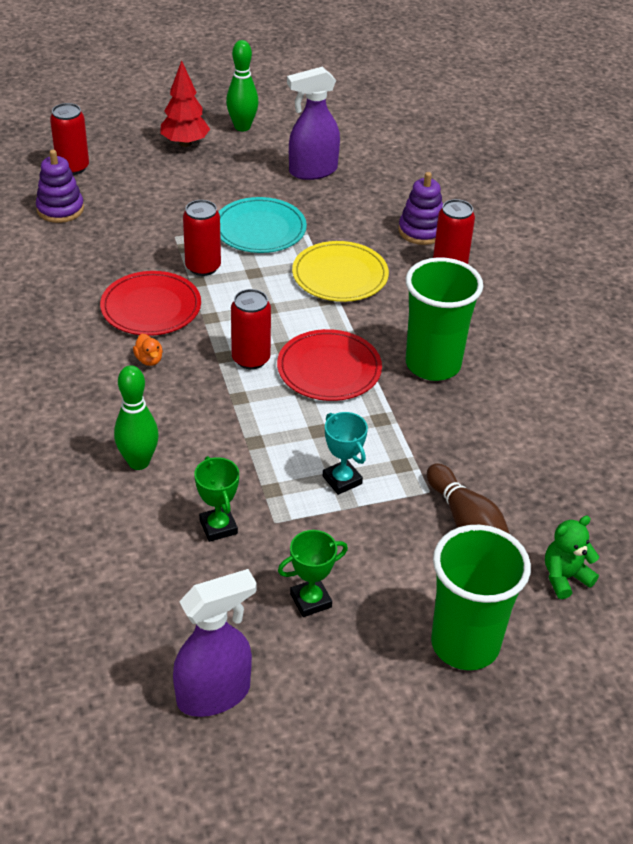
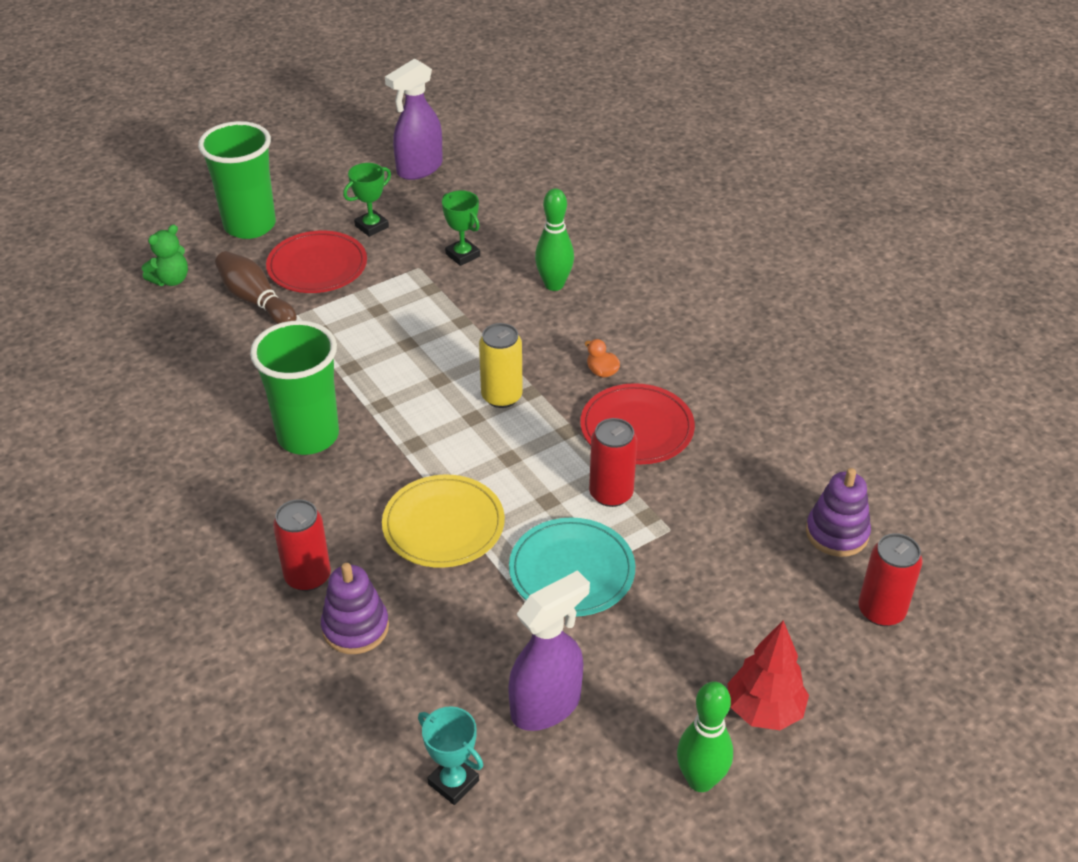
camera: 165 degrees right, 0 degrees up
(251, 359) = (501, 396): red can -> yellow can
(329, 369) = (417, 405): red plate -> red plate (317, 266)
(342, 480) = (372, 309): turquoise trophy -> turquoise trophy (453, 782)

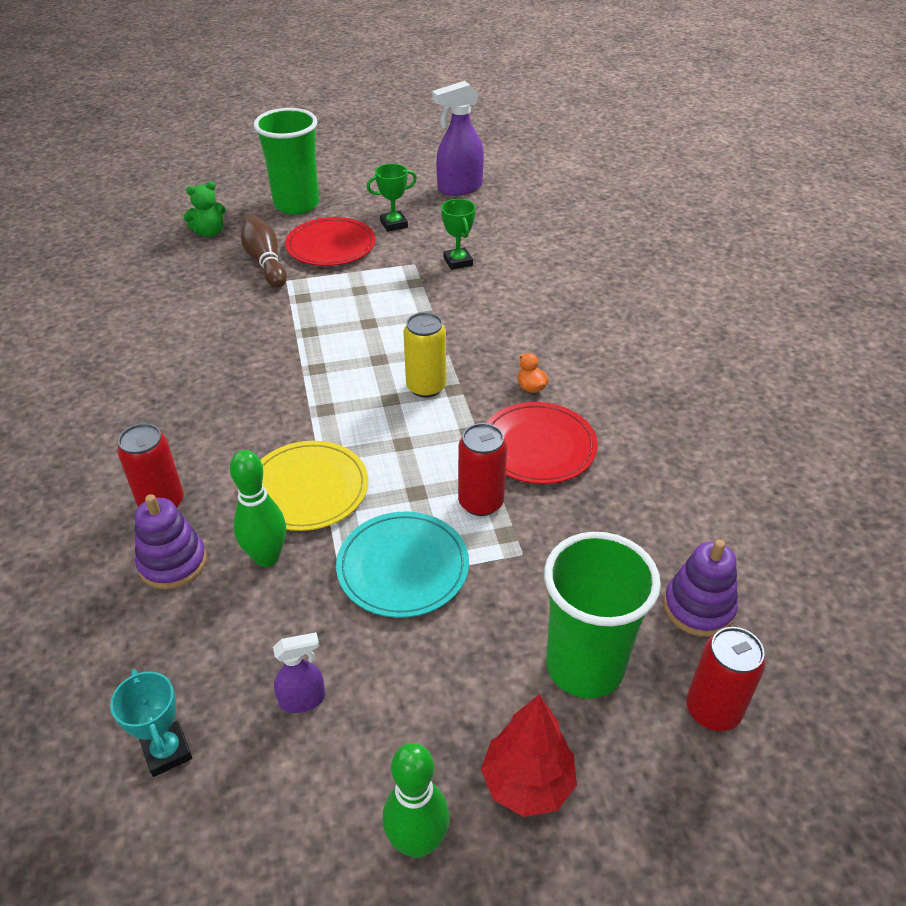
camera: 20 degrees right, 0 degrees up
(308, 436) = (239, 380): green cup -> green cup (584, 666)
(546, 705) = (303, 700): purple spray bottle -> purple spray bottle, size x0.54
(554, 285) = (526, 302): green bowling pin -> green bowling pin (267, 557)

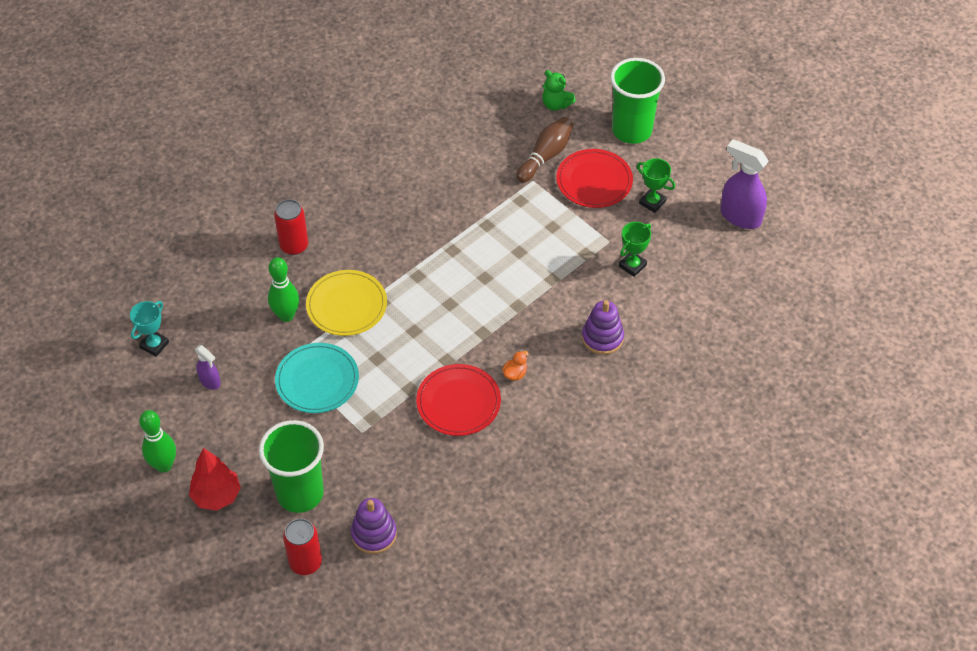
camera: 60 degrees right, 10 degrees up
(173, 563) = (257, 277): purple stacking toy -> purple stacking toy (602, 338)
(426, 387) = (475, 316): yellow can -> none
(481, 502) = (390, 394): red can -> none

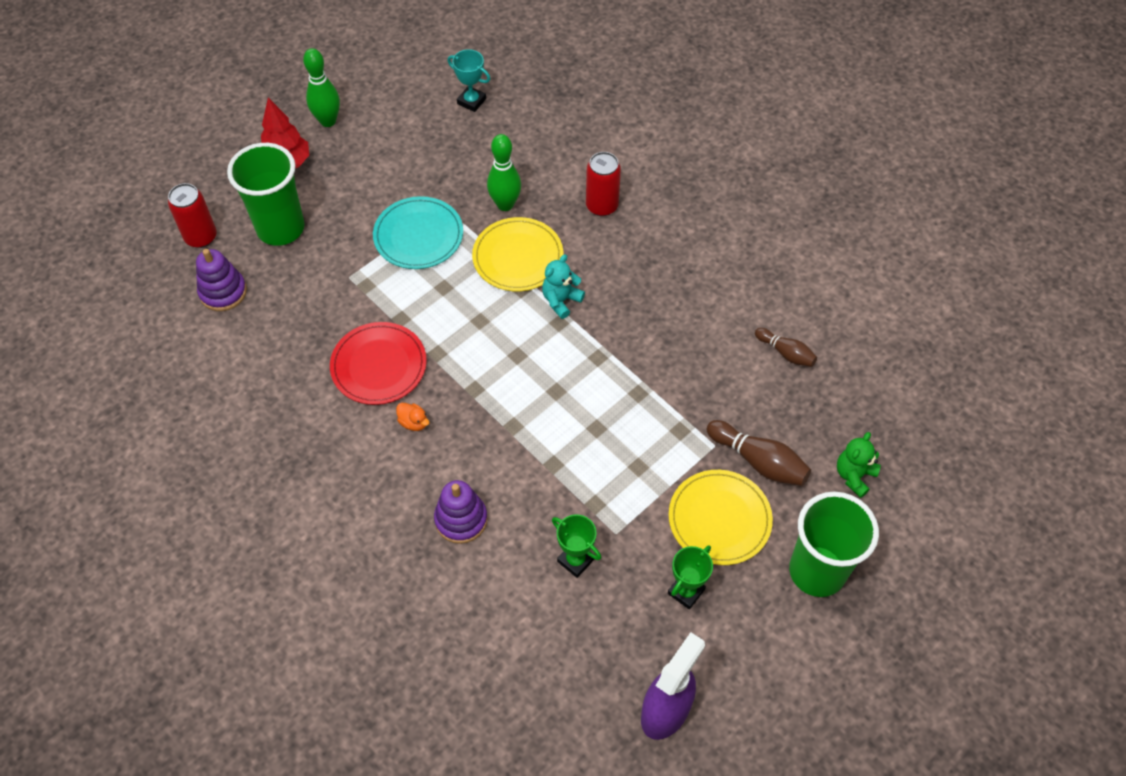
camera: 90 degrees right, 5 degrees up
(210, 381) = (423, 148): purple spray bottle -> none
(394, 274) = (561, 300): none -> turquoise teddy bear
(450, 134) = (786, 353): none -> brown bowling pin
(594, 181) = (719, 519): red plate -> yellow plate

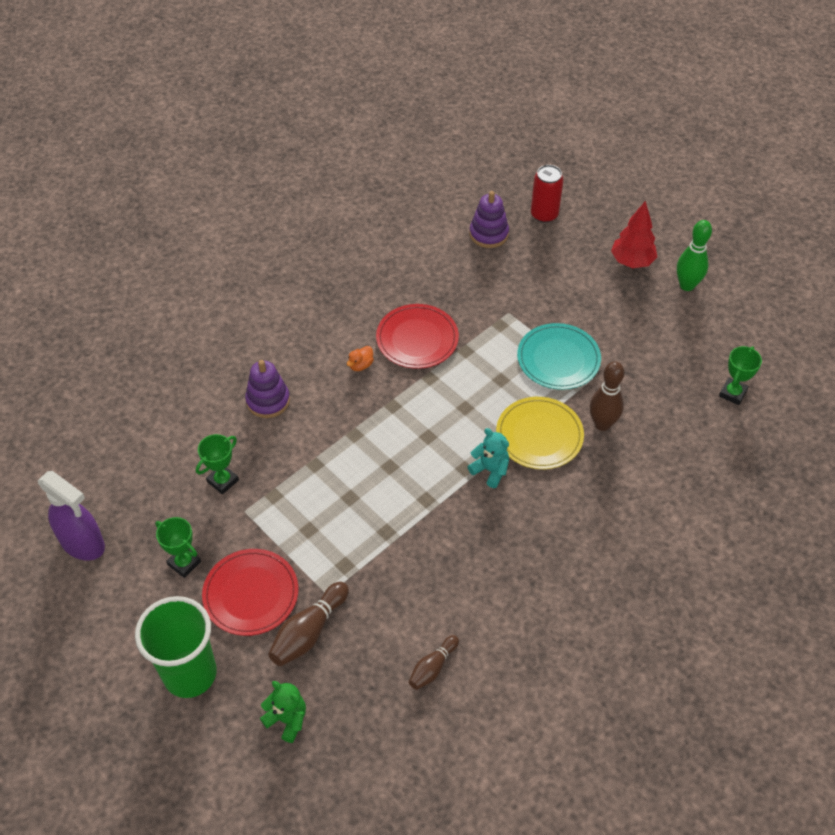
camera: 90 degrees right, 5 degrees down
(280, 228) = (558, 263): green cup -> none
(471, 101) = (732, 393): turquoise trophy -> green trophy
(505, 204) = (602, 424): green bowling pin -> brown bowling pin
(602, 206) = (609, 505): red can -> none
(719, 519) = (251, 594): yellow plate -> red plate

